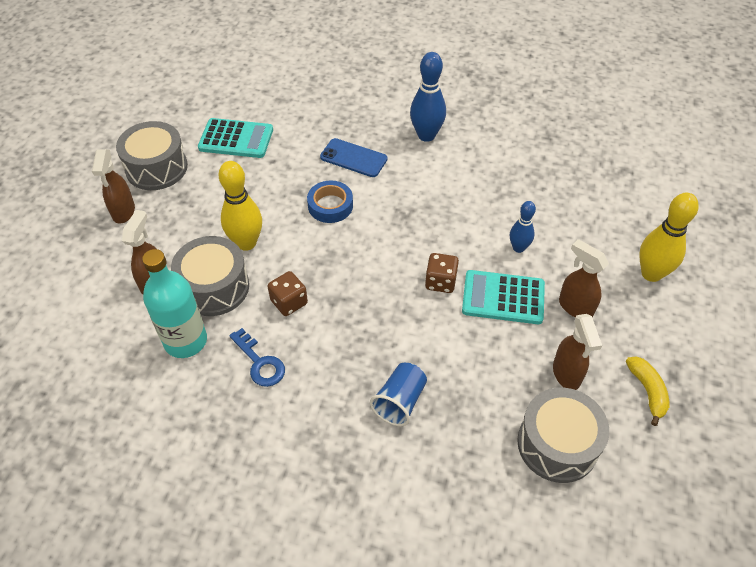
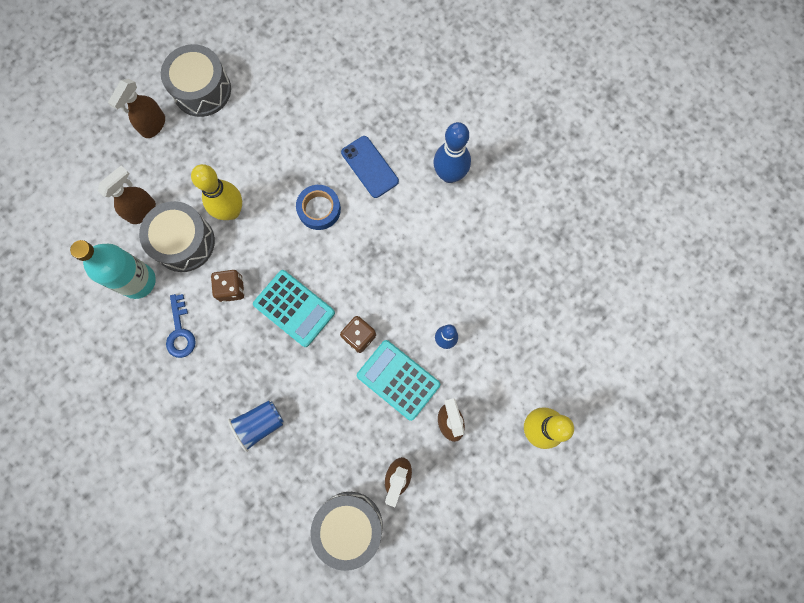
camera: 30 degrees right, 25 degrees up
(236, 139) = (283, 91): turquoise calculator -> turquoise calculator (294, 308)
(647, 391) = (448, 526): yellow banana -> none

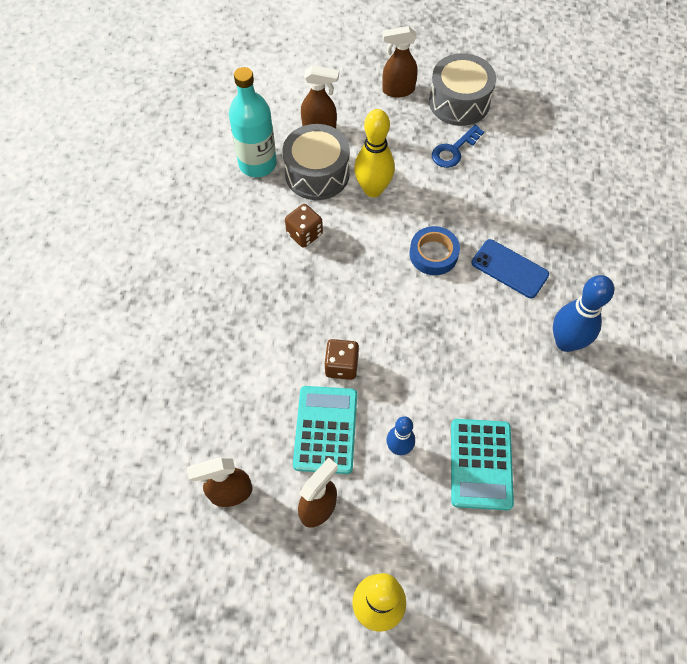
camera: 55 degrees right, 15 degrees down
(180, 331) = (237, 221): blue key -> blue key (454, 150)
(260, 424) = (198, 336): blue cup -> none
(294, 308) = (325, 294): turquoise calculator -> turquoise calculator (480, 464)
(349, 526) = (150, 479): grey drum -> none
(369, 167) = (509, 269): blue phone -> blue phone turned 75 degrees counterclockwise

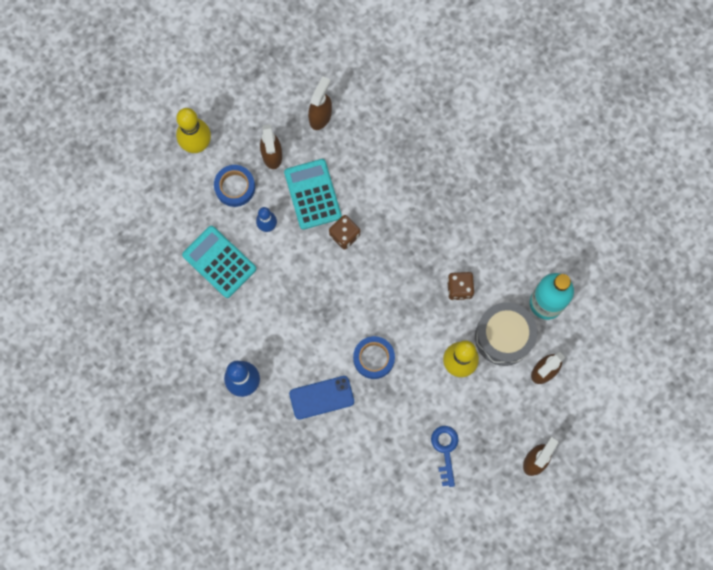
camera: 130 degrees right, 15 degrees up
(326, 429) = (313, 194): turquoise calculator -> turquoise calculator turned 150 degrees counterclockwise
(388, 518) = (235, 187): none -> blue tape
(459, 102) = (486, 496): grey drum -> none

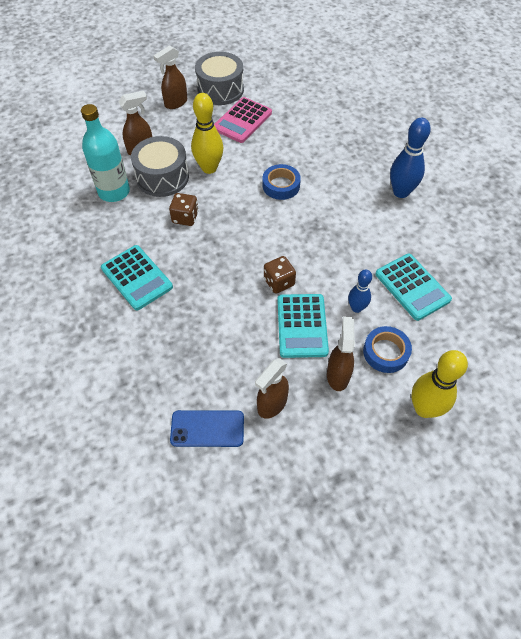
camera: 165 degrees left, 20 degrees down
(321, 397) = (334, 170): blue phone -> blue phone (207, 429)
(445, 450) = (242, 120): blue key -> pink calculator
(478, 205) = (136, 278): none -> turquoise calculator
(489, 500) = (220, 90): none -> grey drum

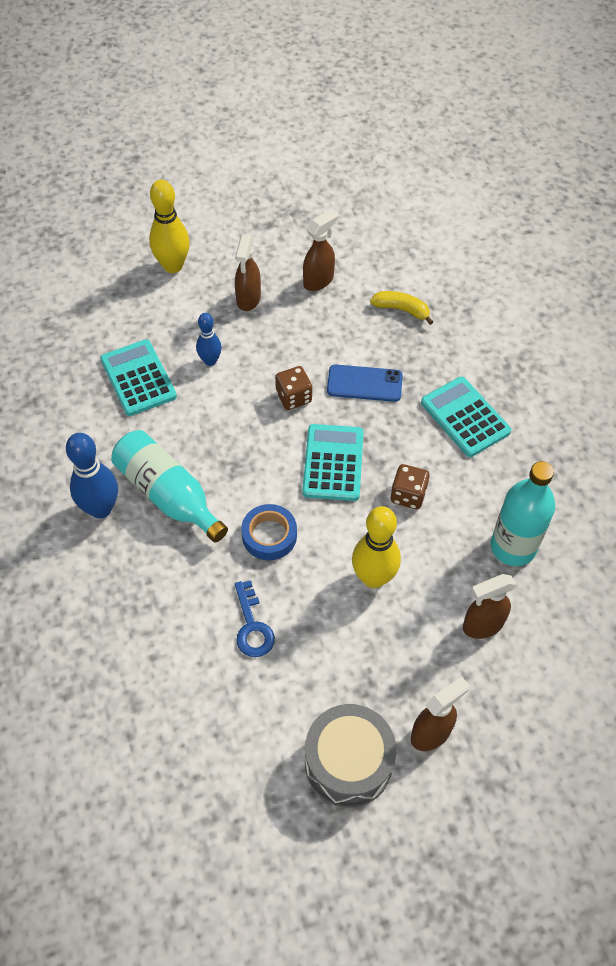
camera: 175 degrees left, 0 degrees up
(162, 177) = (444, 567): grey drum -> none
(187, 377) = (401, 310): none -> yellow banana
(207, 429) = (381, 267): blue phone -> blue phone (364, 383)
(242, 120) = (314, 676): pink calculator -> none
(282, 139) = (252, 626): none -> blue key
(302, 326) = (276, 347): turquoise calculator -> turquoise calculator (333, 463)
(357, 204) = (168, 494): none -> turquoise bottle
(385, 352) = (193, 315): blue tape -> none

